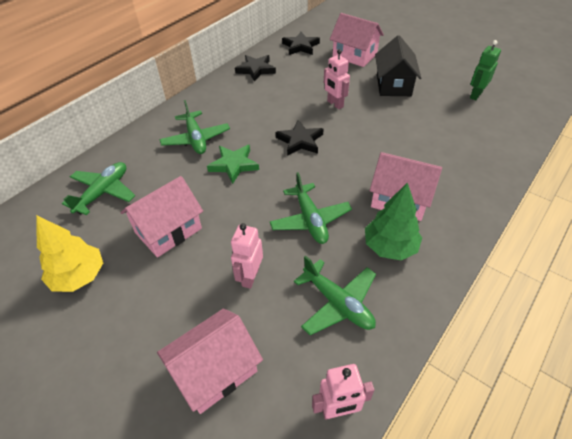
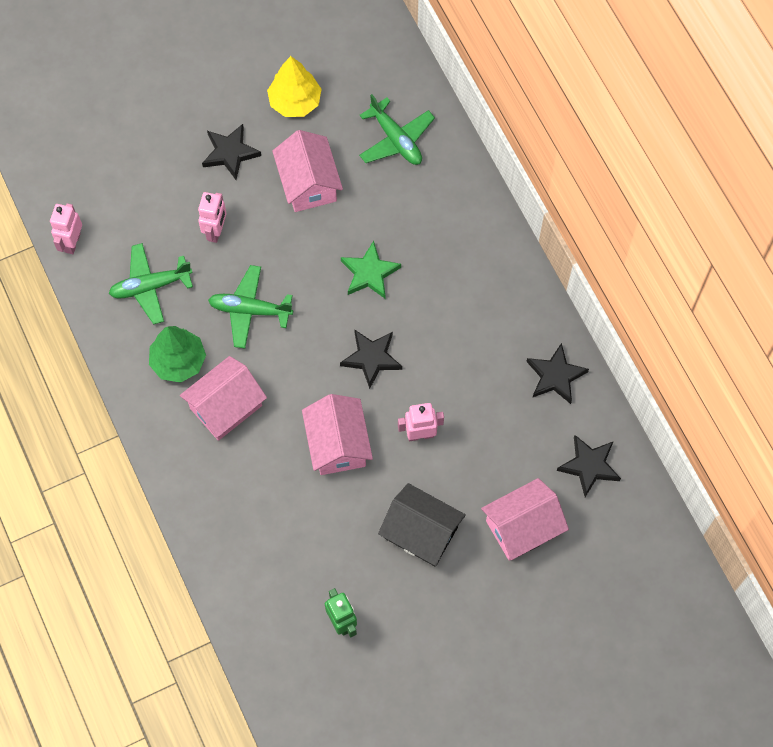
camera: 115 degrees right, 20 degrees up
(157, 304) = (230, 153): none -> black star
(196, 139) = (437, 250): green plane -> none
(215, 371) = (148, 176): pink house -> pink house (337, 444)
(250, 277) = (216, 231): pink robot -> pink robot turned 60 degrees clockwise

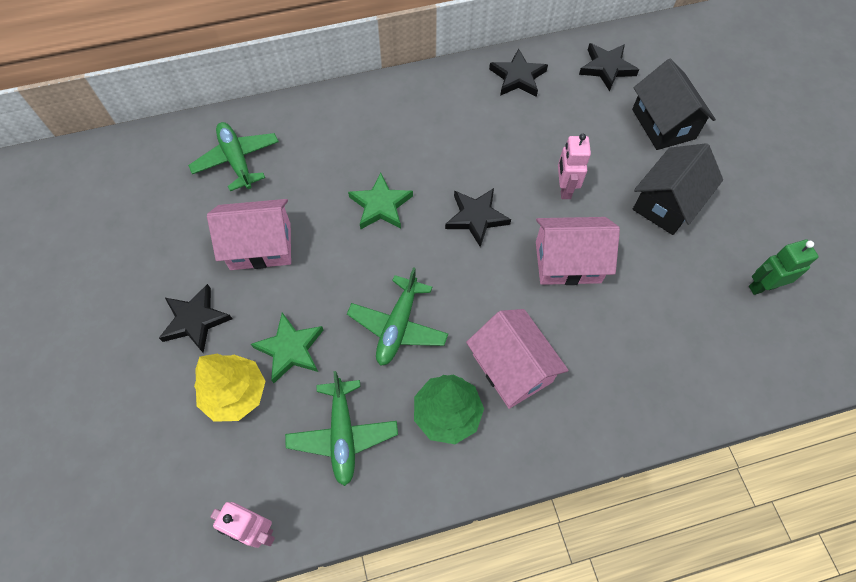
camera: 80 degrees left, 5 degrees down
(216, 231) = (290, 349): pink robot -> green star
(295, 101) = (156, 245): yellow tree -> yellow tree (235, 394)
(396, 139) = (237, 160): green plane -> green plane turned 90 degrees counterclockwise
(522, 527) = (663, 124): pink house -> black house

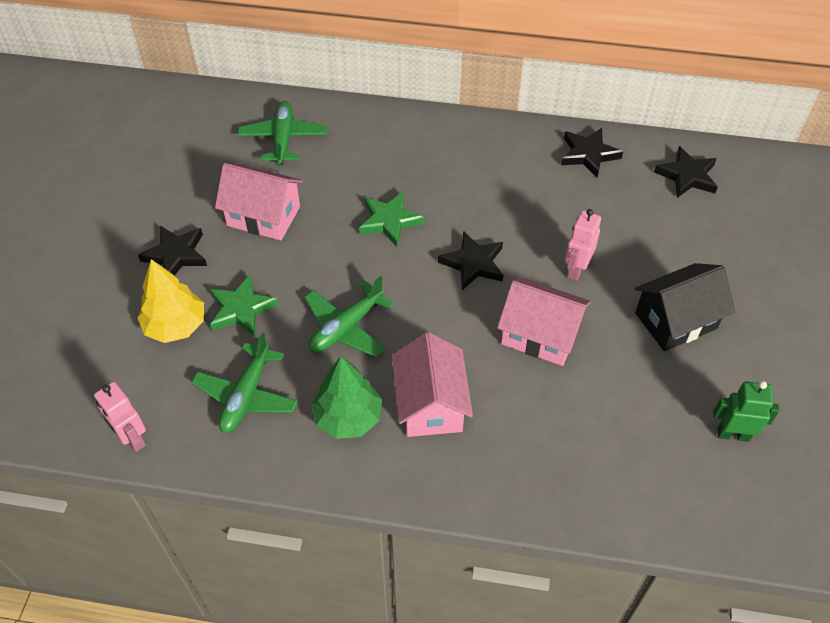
camera: 25 degrees right, 10 degrees down
(663, 124) = (717, 247): black house -> none

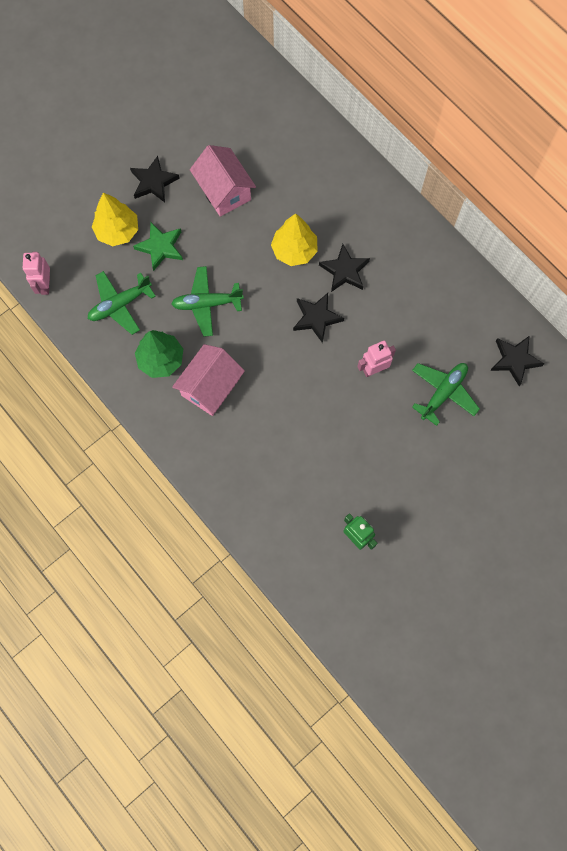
camera: 40 degrees right, 20 degrees up
(283, 139) = (283, 140): green plane -> green plane (443, 393)
(389, 221) = (294, 250): green star -> yellow tree
(540, 335) = (310, 394): pink house -> none
(588, 154) = (466, 295): black star -> black star (344, 271)
(676, 321) = (398, 448): black house -> none

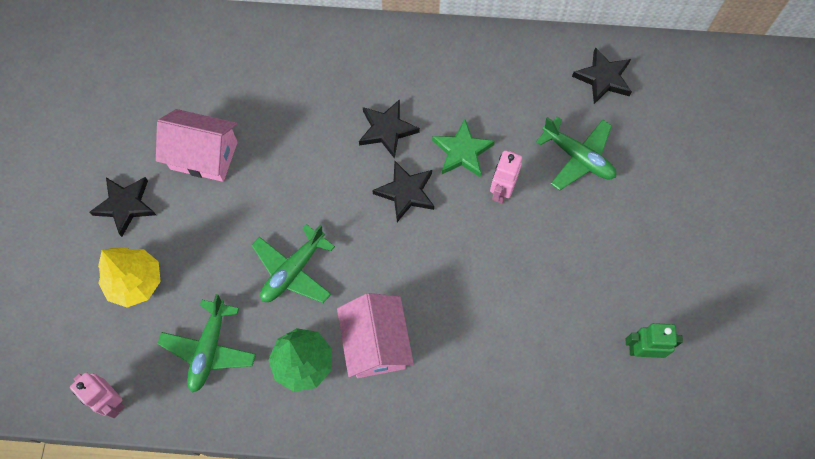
camera: 45 degrees left, 5 degrees down
(160, 247) = (194, 259): green star -> green star (462, 152)
(294, 250) = (324, 151): yellow tree -> none
(443, 393) = (578, 157): green plane -> green plane turned 135 degrees clockwise

